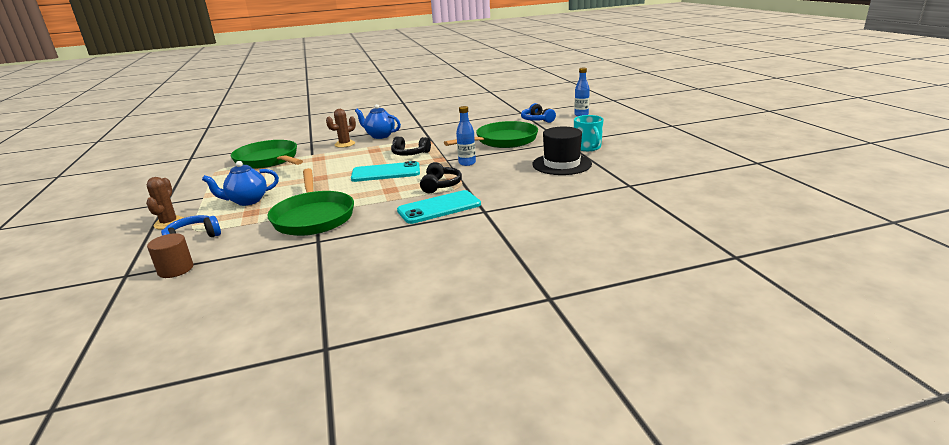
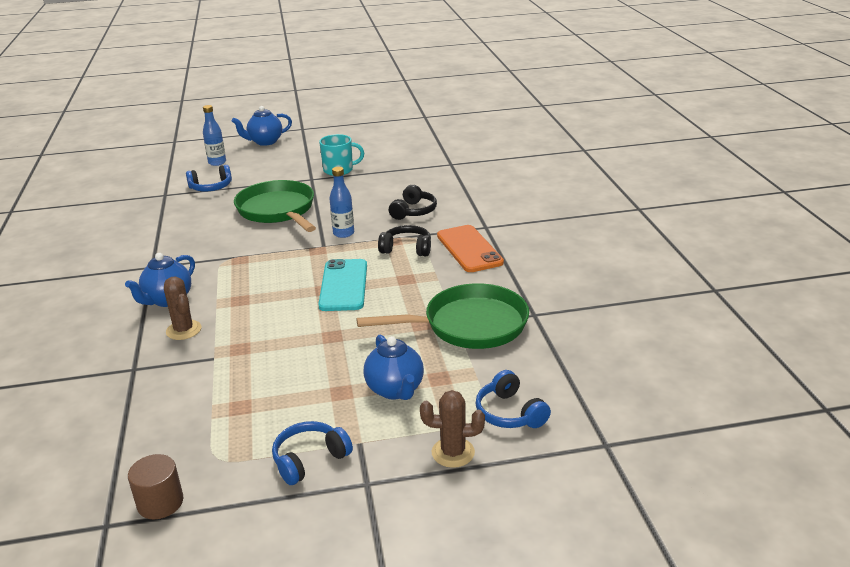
camera: 85 degrees left, 5 degrees up
(175, 269) = (592, 405): brown cylinder -> brown cylinder (160, 502)
(199, 188) = (309, 459): none -> blue headphones
(269, 160) = (210, 402): green pan -> none
(410, 154) = (279, 271): black headphones -> black headphones (413, 211)
(439, 208) = (469, 249): turquoise phone -> orange phone
(561, 164) = (381, 186): black hat -> none
(632, 120) = (265, 142): none -> blue teapot

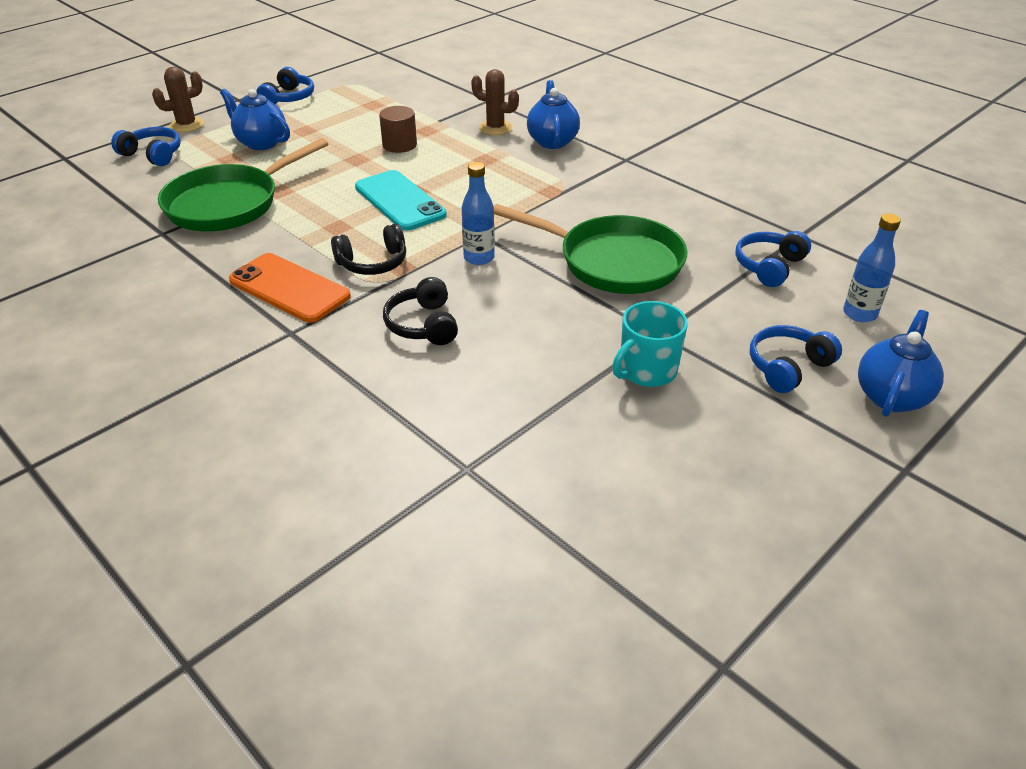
camera: 145 degrees right, 10 degrees up
(160, 502) = (360, 64): brown cylinder -> brown cylinder (399, 145)
(283, 157) = (788, 367): none -> blue headphones

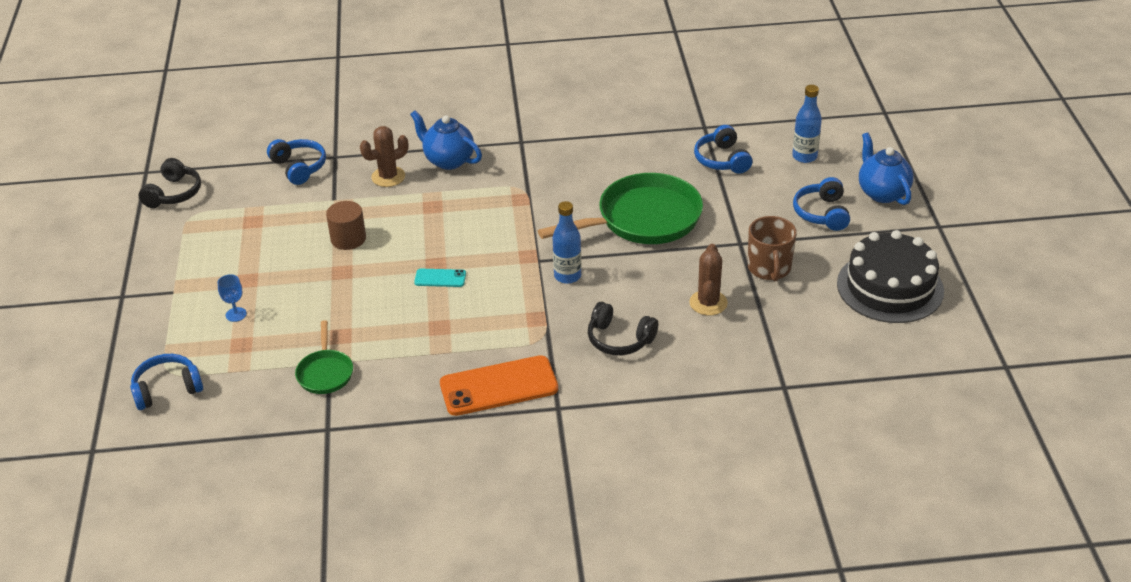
camera: 50 degrees left, 0 degrees up
(187, 125) = (132, 347): brown cactus -> brown cactus (708, 303)
(229, 204) = (325, 373): green pan -> green pan, size x0.50
(261, 143) = (236, 314): blue teapot -> blue goblet
(288, 98) = (166, 264): blue headphones -> blue headphones (299, 167)
(373, 263) = (513, 330): black headphones -> black headphones (174, 193)
(400, 201) = (440, 278): turquoise phone -> turquoise phone, size x0.48
(646, 371) = (769, 268): turquoise mug -> brown mug
(737, 478) = (890, 287): none -> black cake

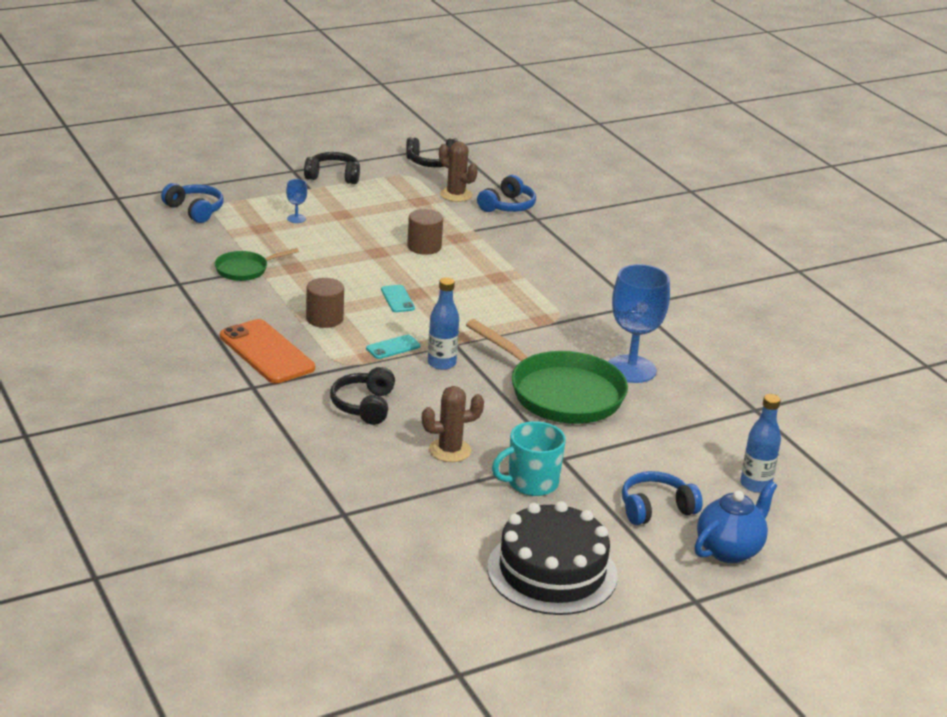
camera: 65 degrees right, 10 degrees down
(157, 269) = (333, 176): none -> black headphones
(388, 177) = (526, 248): brown cactus -> brown cactus (455, 195)
(448, 160) = (574, 273): blue teapot -> none
(453, 334) = (324, 318): none -> brown cylinder
(527, 300) = (393, 347): none -> turquoise phone
(621, 172) = (631, 369): none -> blue goblet
(722, 160) = (702, 428): blue headphones -> none
(769, 268) = (531, 483): brown mug -> turquoise mug

